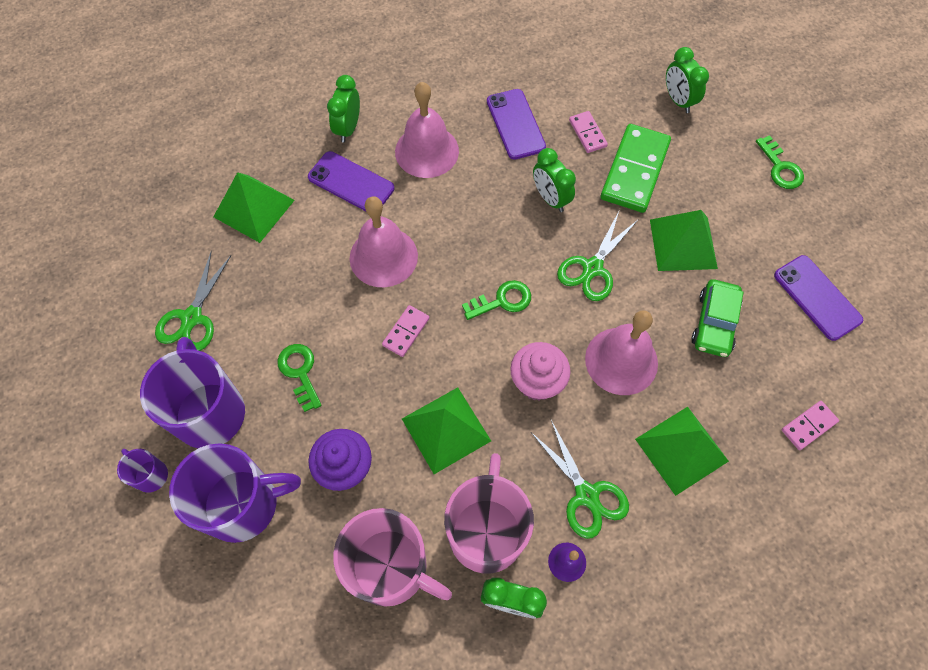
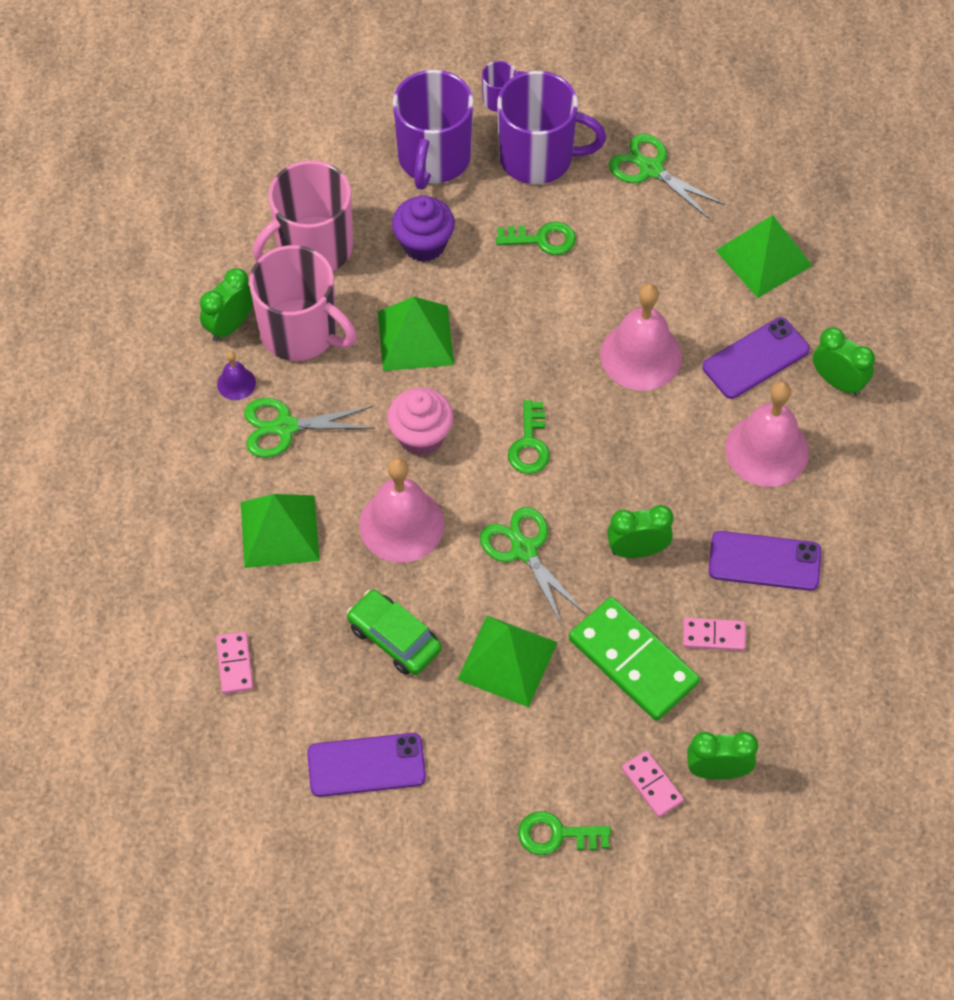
camera: 115 degrees right, 5 degrees down
(406, 332) = (539, 343): pink domino -> pink domino (652, 785)

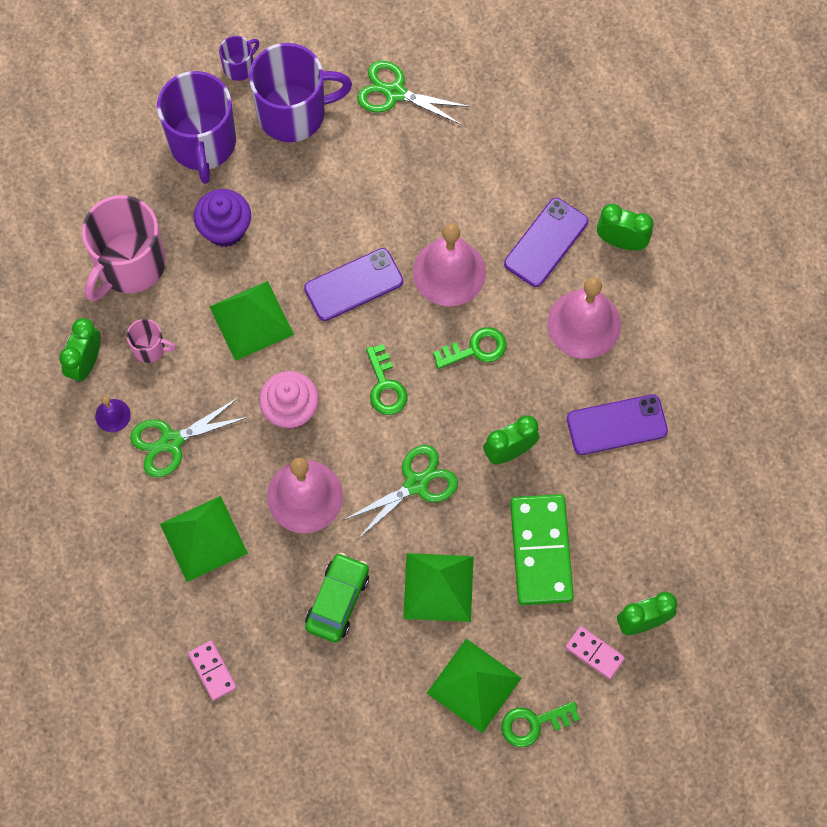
camera: 20 degrees left, 10 degrees up
(300, 332) = (150, 348): pink mug -> pink mug, size x0.46
(366, 765) = (357, 720): purple phone -> purple phone (353, 285)
(394, 638) = (337, 600): green car -> green car turned 90 degrees clockwise
(524, 550) = (416, 484): green scissors -> green scissors turned 105 degrees clockwise
(542, 239) = (326, 190): green key -> green key (476, 349)
(633, 661) = (541, 551): green domino -> green domino turned 60 degrees clockwise
(713, 635) = (598, 505): pink domino -> none
(764, 257) = (520, 146): green pyramid -> green pyramid (474, 685)

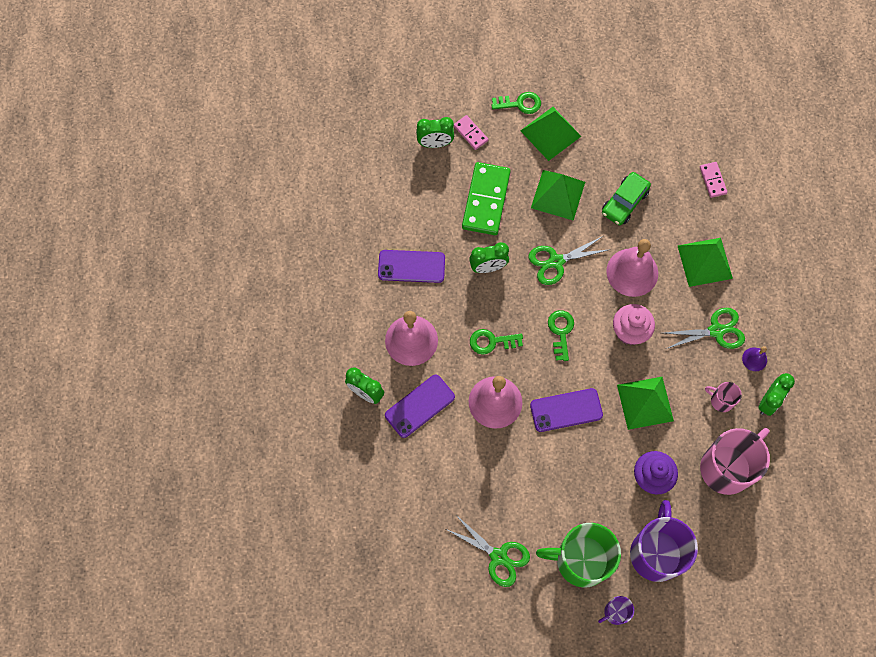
camera: 165 degrees left, 0 degrees up
(293, 113) = (581, 560): purple mug -> green mug

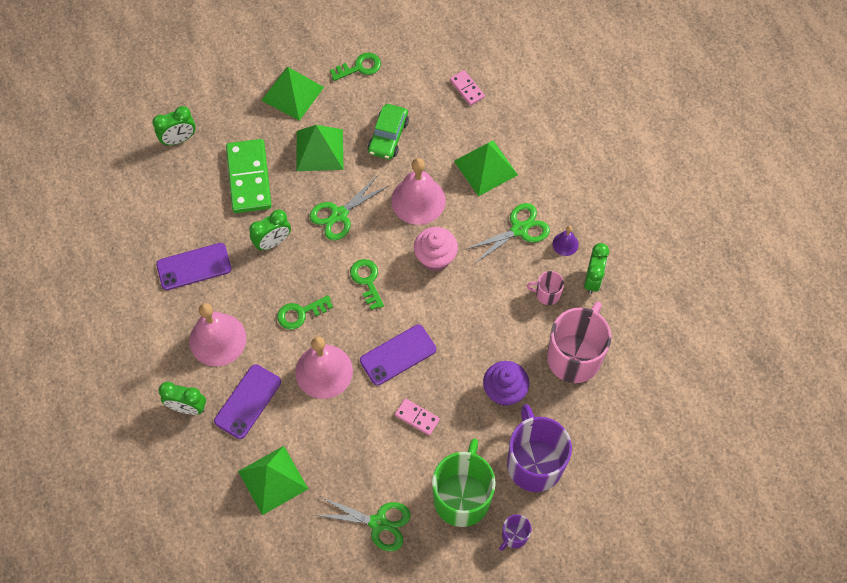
camera: 20 degrees left, 5 degrees down
(470, 133) = (212, 118): pink domino -> pink domino (417, 417)
(520, 104) = (252, 75): green key -> green key (360, 67)
(581, 560) = (462, 497): green mug -> green mug turned 120 degrees clockwise
(645, 403) = (473, 321): green pyramid -> green pyramid (273, 480)

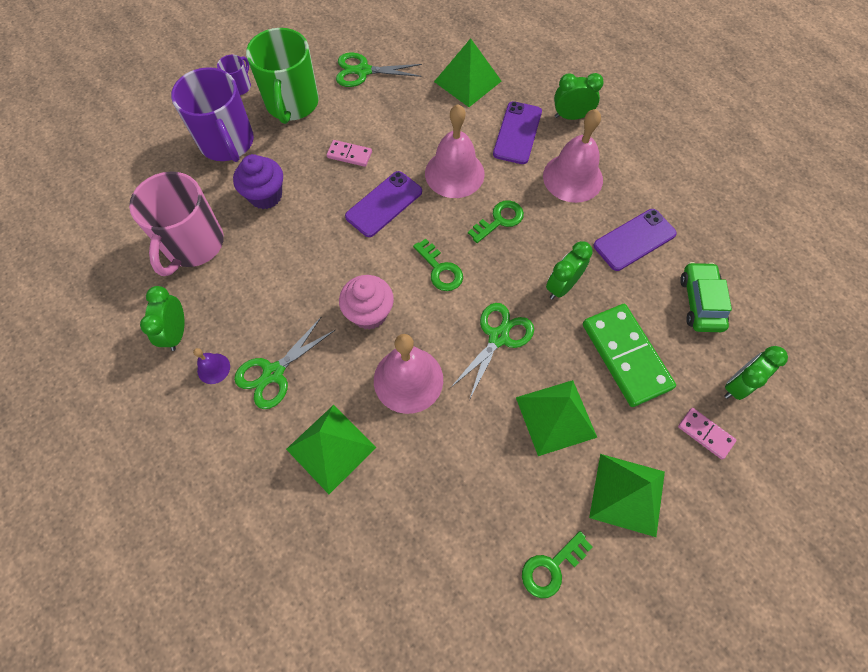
camera: 165 degrees right, 0 degrees up
(388, 136) = (473, 461): green car -> green car (700, 302)
(467, 89) = (383, 573): pink domino -> pink domino (705, 434)
(547, 294) = (230, 303): pink mug -> none

